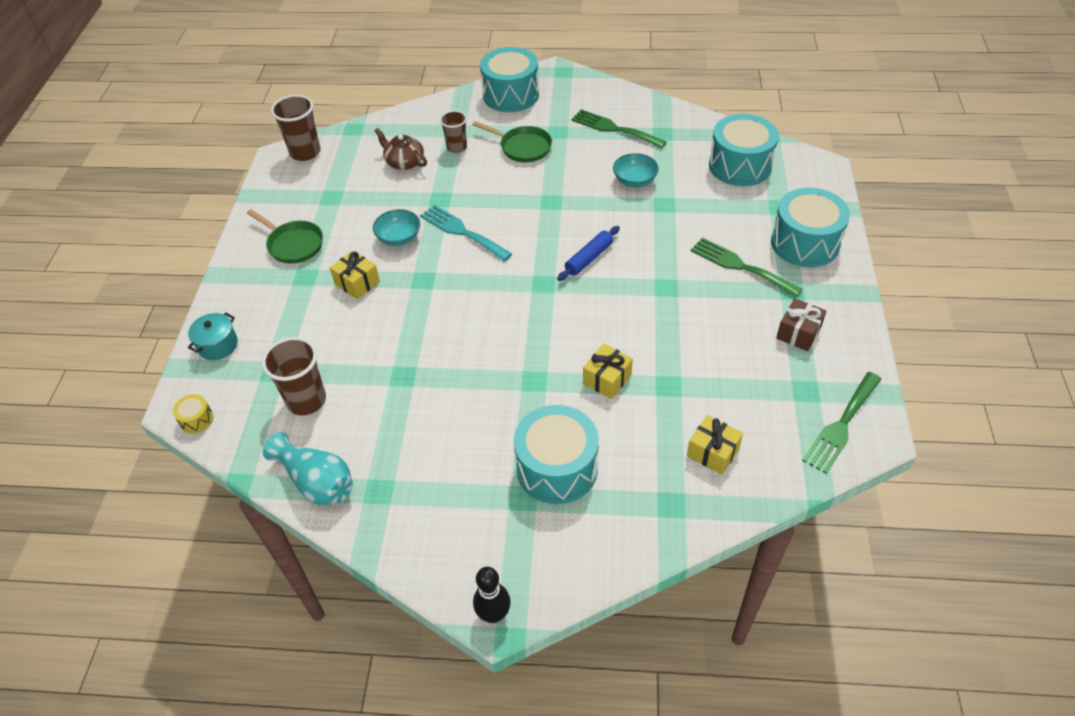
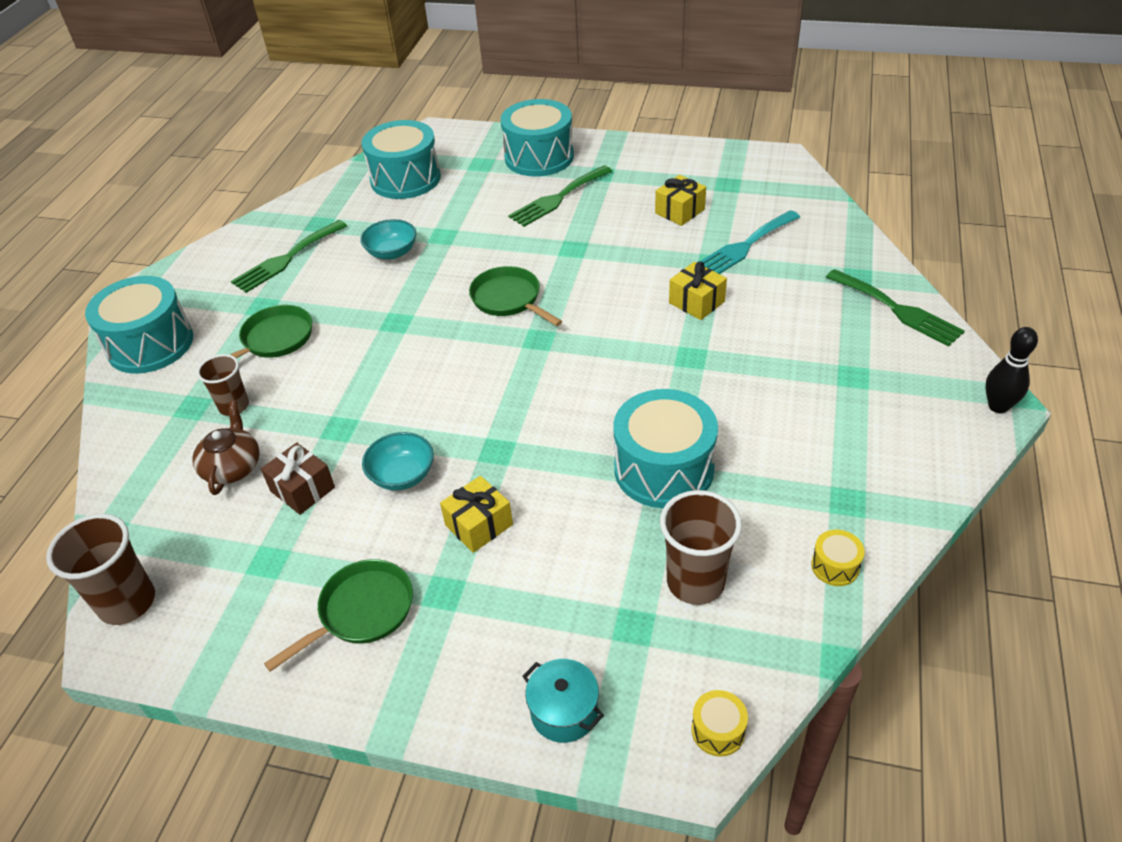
camera: 80 degrees left, 5 degrees down
(316, 482) = (835, 566): turquoise vase -> yellow drum
(404, 162) = (232, 467): brown teapot -> brown teapot turned 135 degrees clockwise
(462, 232) = (417, 408): turquoise fork -> turquoise fork (744, 246)
(557, 468) = (814, 348): turquoise drum -> turquoise drum (663, 469)
(589, 258) = (509, 299): blue rolling pin -> green pan
(712, 452) = (796, 245): yellow gift -> yellow gift (679, 211)
(798, 333) = (657, 178): brown gift -> brown gift (302, 489)
(841, 425) = (769, 172): green fork -> green fork (897, 309)

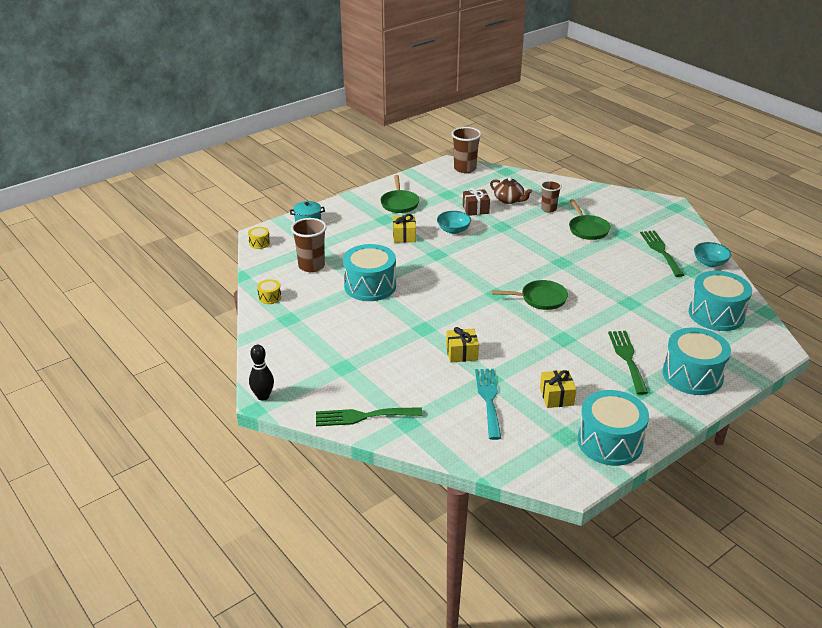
camera: 125 degrees right, 10 degrees down
(150, 344) = (622, 202): turquoise drum -> turquoise drum (609, 442)
(392, 252) = (630, 282): turquoise bowl -> turquoise bowl (710, 263)

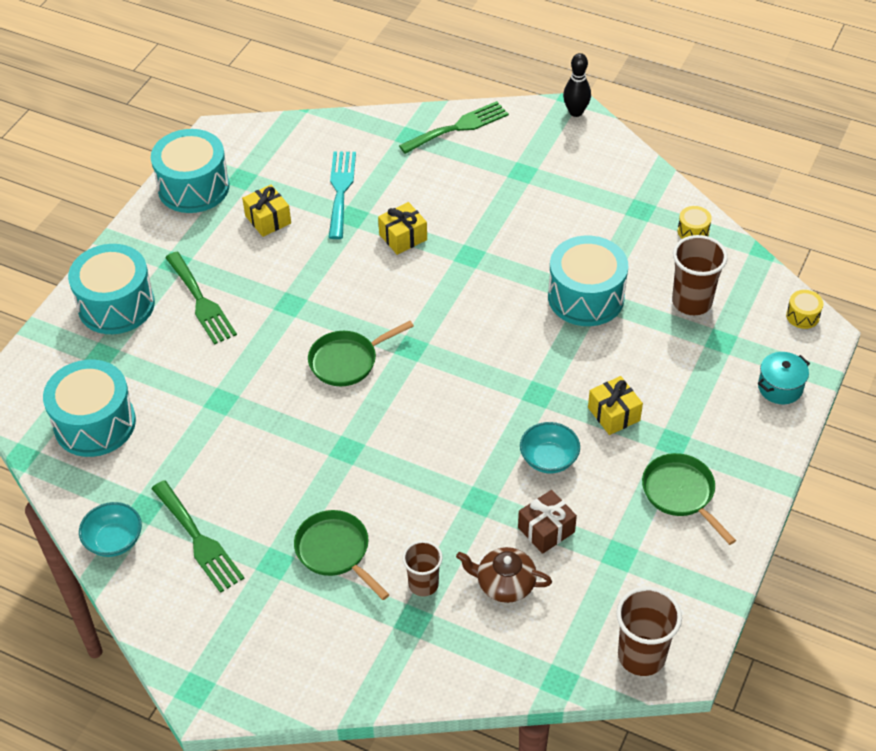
camera: 155 degrees right, 15 degrees up
(488, 399) = (340, 190): turquoise fork -> turquoise fork turned 150 degrees counterclockwise

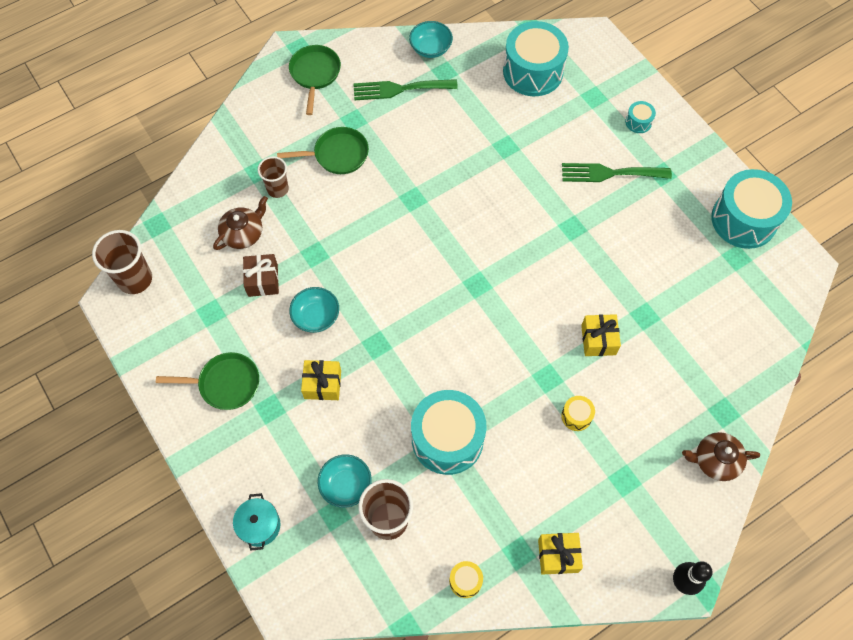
camera: 120 degrees right, 15 degrees up
(116, 305) = (638, 122): turquoise drum -> turquoise drum, size x0.43
(268, 219) = (675, 254): yellow gift -> yellow gift (558, 555)
(340, 190) = (681, 322): turquoise fork -> none
(347, 361) = (492, 237): green pan -> green pan (315, 74)
(458, 127) = (715, 460): green fork -> brown teapot
(689, 346) = (346, 485): none -> turquoise bowl
(802, 316) = (313, 603): yellow drum -> yellow drum (576, 416)

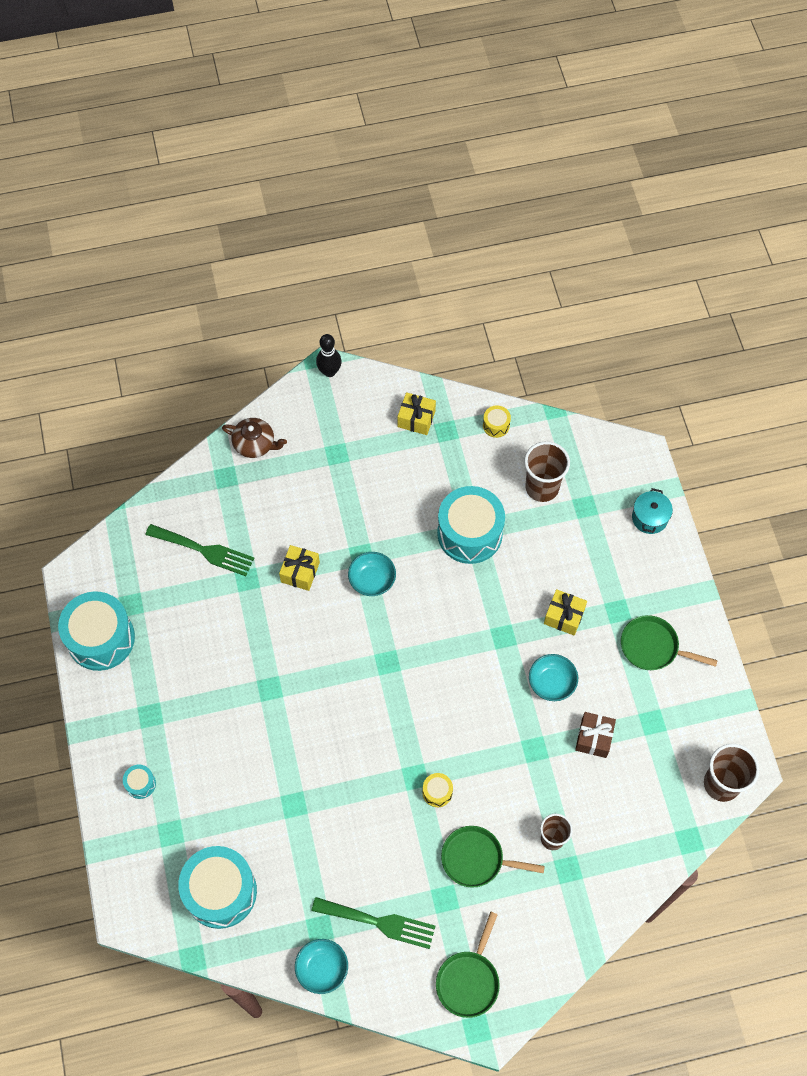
camera: 160 degrees left, 0 degrees up
(243, 233) = (601, 798): brown teapot -> none
(346, 485) = (568, 525): turquoise bowl -> turquoise bowl (372, 580)
(576, 416) = (351, 515): yellow drum -> yellow drum (437, 792)
(610, 173) = (202, 734): green fork -> green fork (204, 550)

